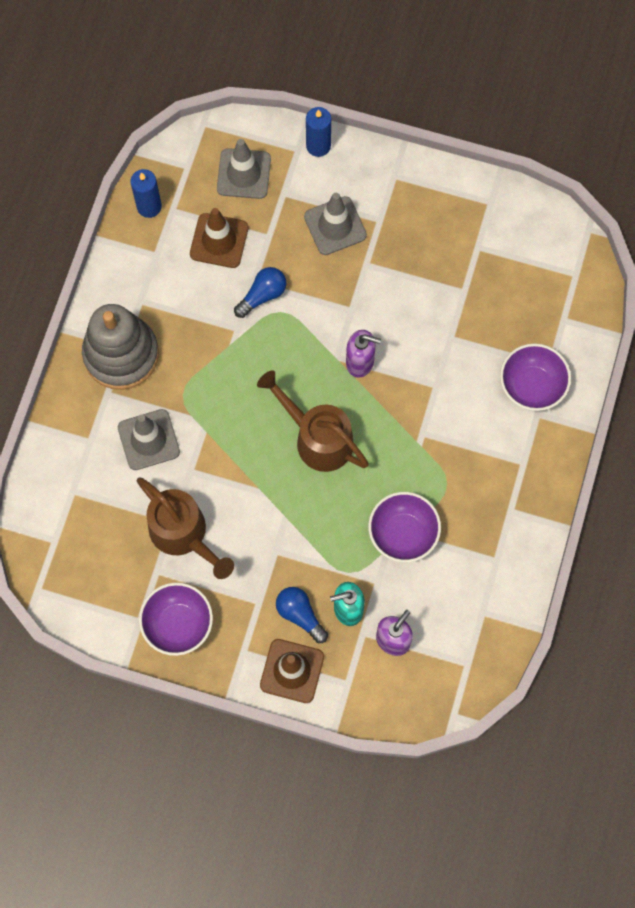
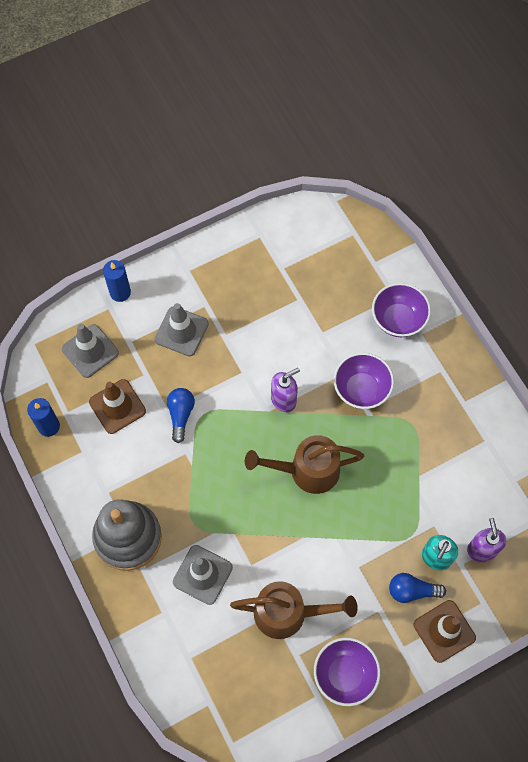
camera: 45 degrees left, 5 degrees down
(403, 534) = (419, 479): purple bowl -> purple bowl (361, 389)

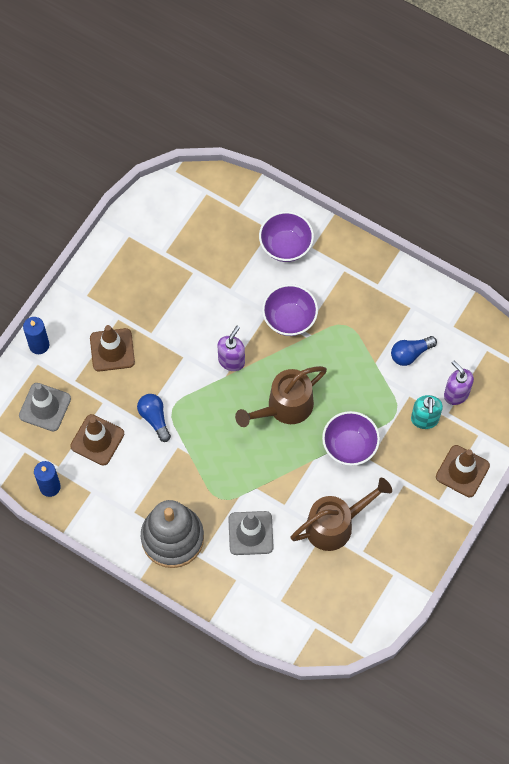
camera: 30 degrees left, 0 degrees up
(181, 331) = (112, 350): grey traffic cone -> brown traffic cone
(345, 674) = (406, 545): purple bowl -> purple bowl (349, 446)
(412, 591) = (421, 454): blue light bulb -> blue light bulb (410, 354)

